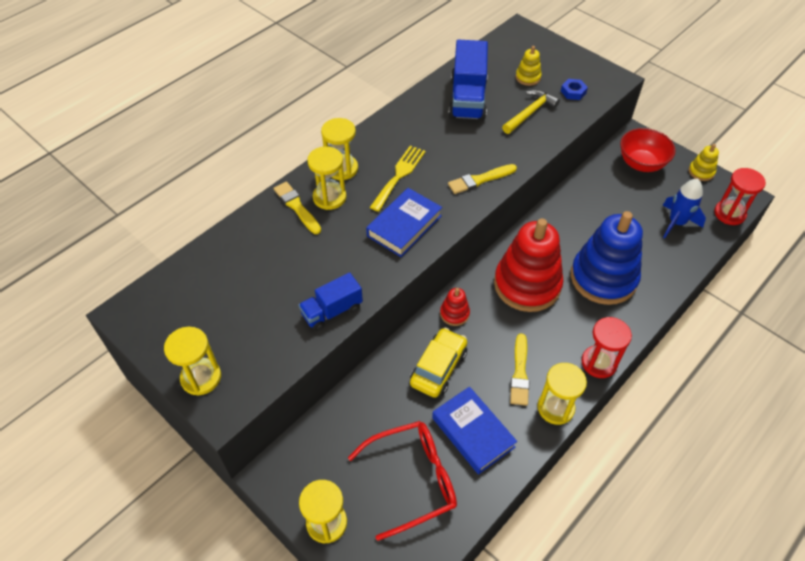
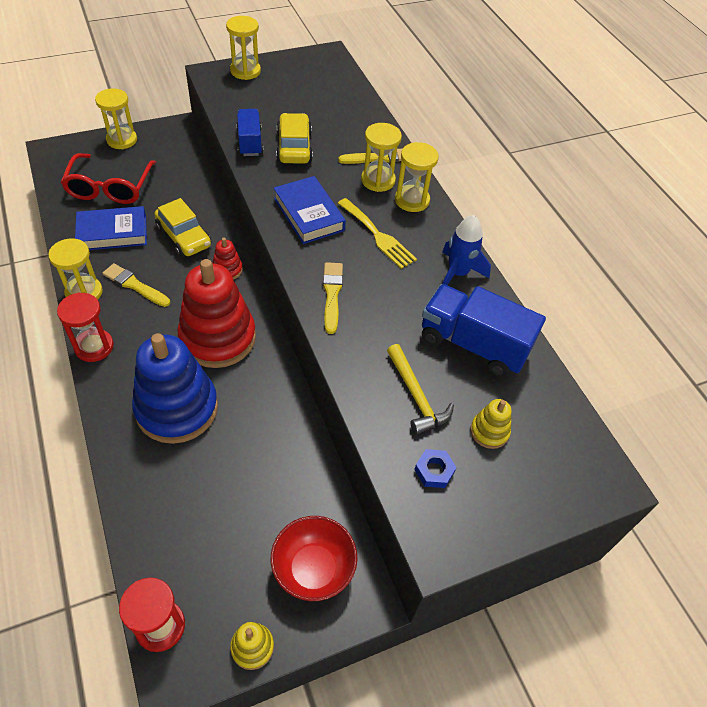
camera: 110 degrees right, 0 degrees up
(318, 273) = (294, 147): none -> yellow car
(676, 223) = (192, 541): blue rocket -> blue rocket (457, 273)

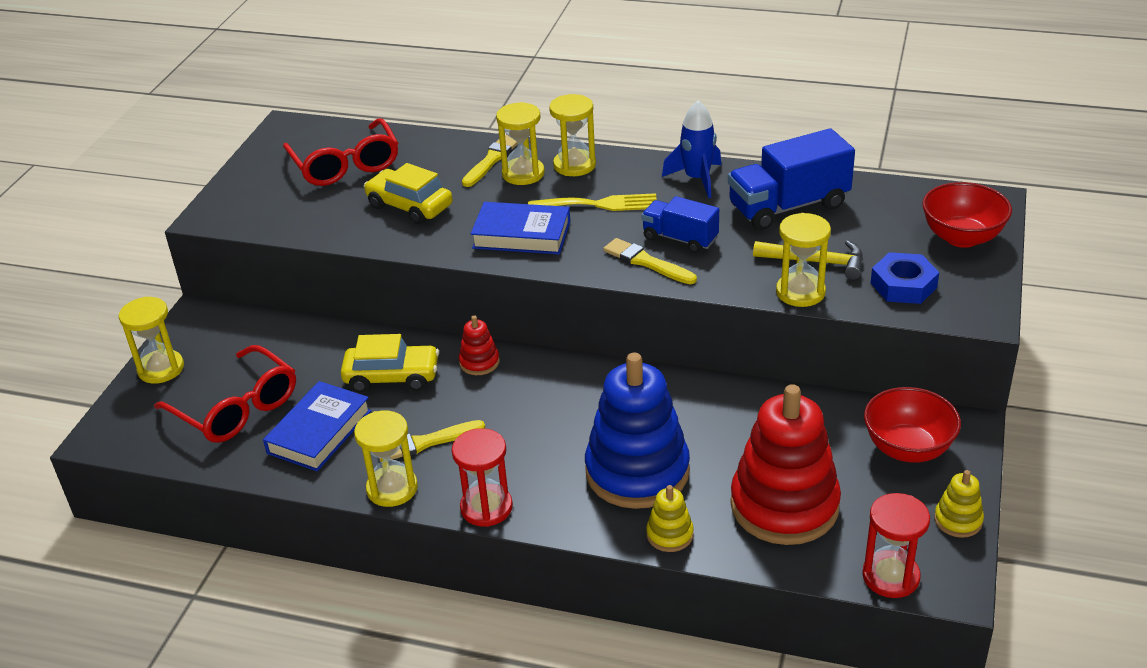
camera: 45 degrees left, 15 degrees down
(218, 338) = (570, 406): red stacking toy -> red stacking toy (784, 505)
(245, 71) = (238, 192): yellow hourglass -> yellow hourglass (800, 292)
(250, 142) = (364, 232): blue truck -> blue truck (680, 239)
(312, 98) = (346, 165): none -> red glasses
(434, 471) = (903, 285): blue nut -> blue nut, size x1.54
(489, 431) = (889, 239): yellow stacking toy -> yellow stacking toy (669, 534)
(537, 484) = (961, 237): none -> red bowl

